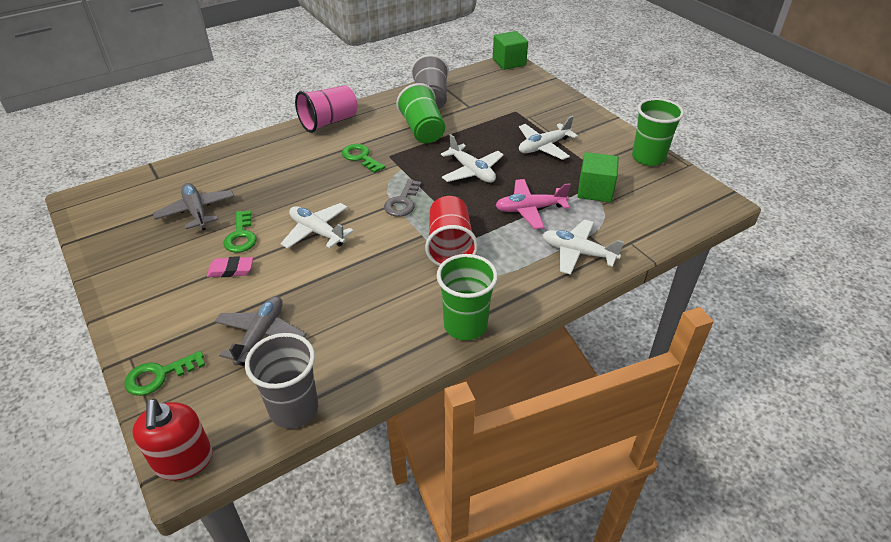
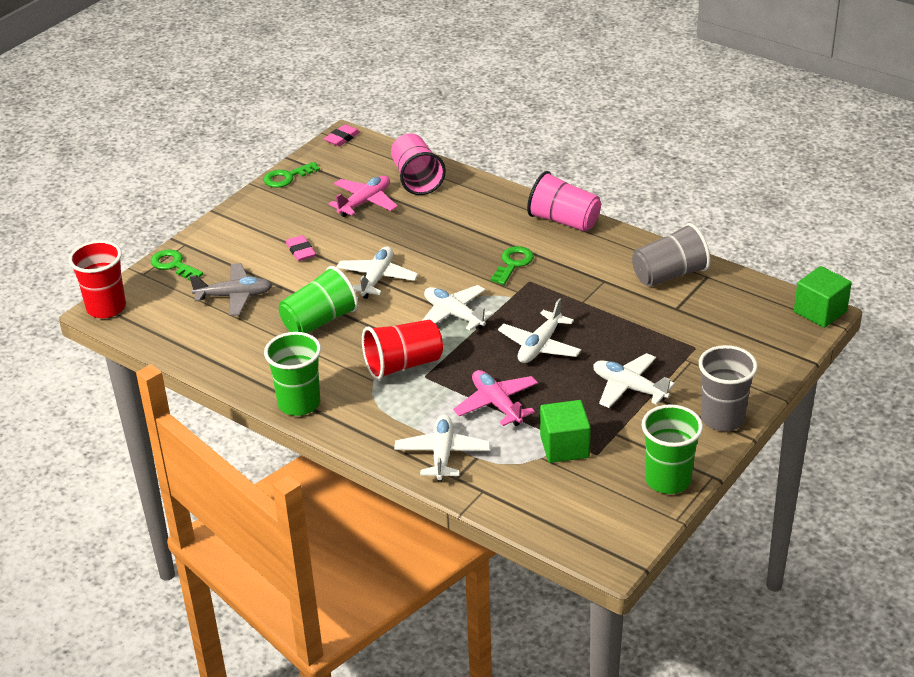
camera: 70 degrees right, 5 degrees down
(80, 201) = (342, 138): none -> pink eraser
(184, 460) = (106, 308): red soap dispenser -> red cup
(195, 175) = (416, 179): none -> pink cup
(196, 212) = (365, 202): grey plane -> pink plane
(241, 236) = (346, 239): green key -> green key (286, 177)
(294, 409) = (169, 340): grey cup -> grey cup (722, 418)
(402, 202) = (454, 315): grey key -> white plane
(422, 130) = (596, 289): green cup -> green cup (319, 321)

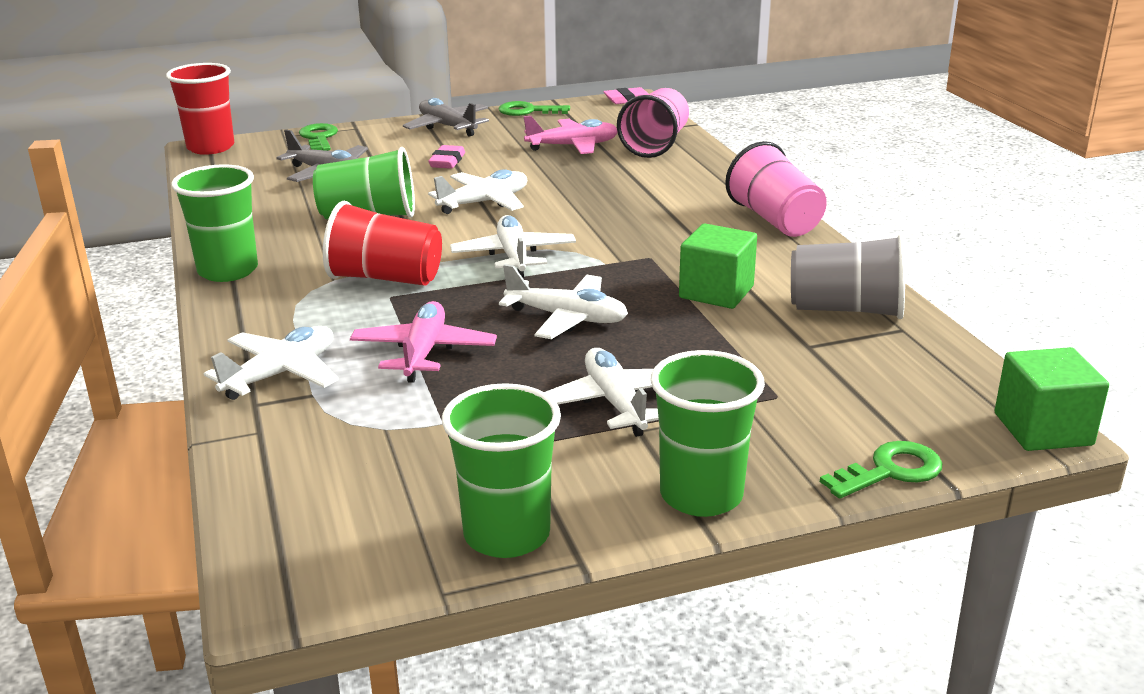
camera: 35 degrees right, 10 degrees down
(252, 216) = (447, 127): none -> grey plane
(513, 263) = (654, 237): green key -> green key (890, 471)
(540, 346) = (567, 318): white plane -> white plane turned 135 degrees counterclockwise
(564, 446) = (431, 430): green cube -> green cube (716, 292)
(722, 418) = (701, 495): grey cup -> green cup

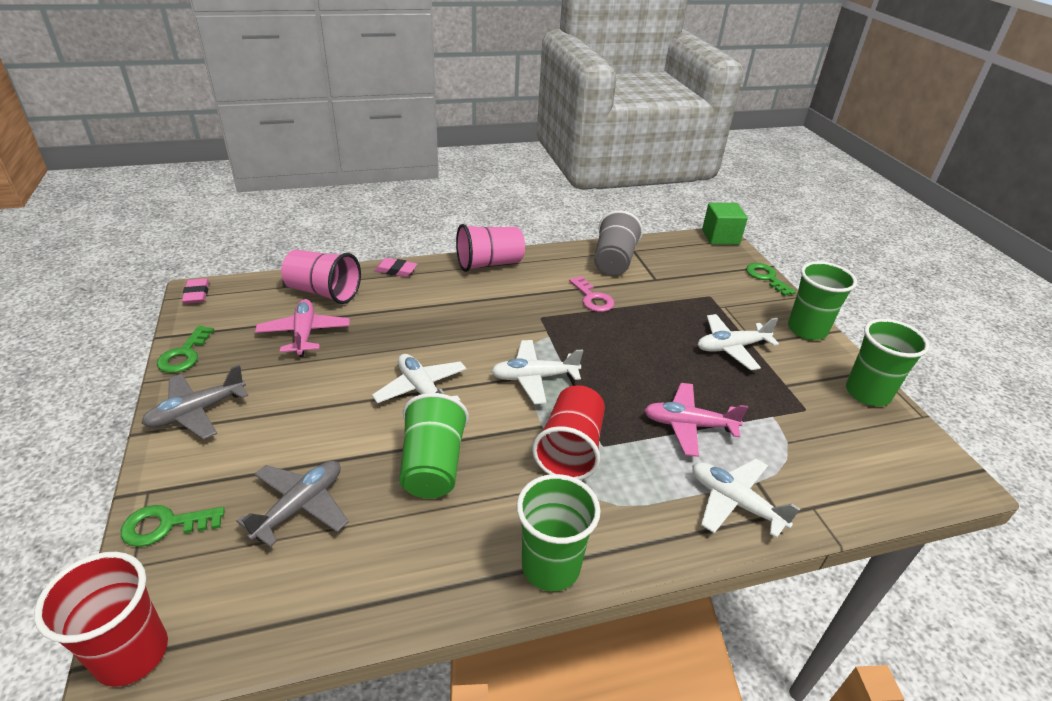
camera: 90 degrees left, 10 degrees up
(447, 161) = (307, 412): pink eraser -> pink eraser (396, 270)
(567, 318) = (631, 358): white plane -> none
(716, 292) = (592, 298): green cube -> pink key

